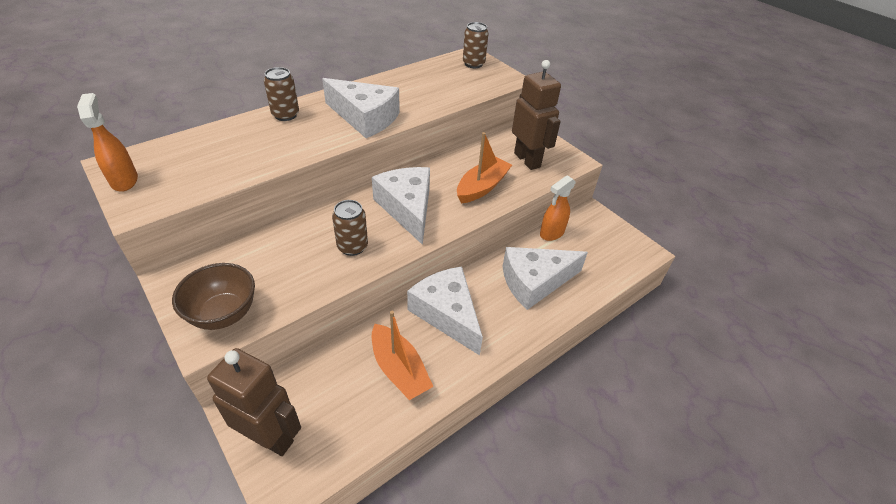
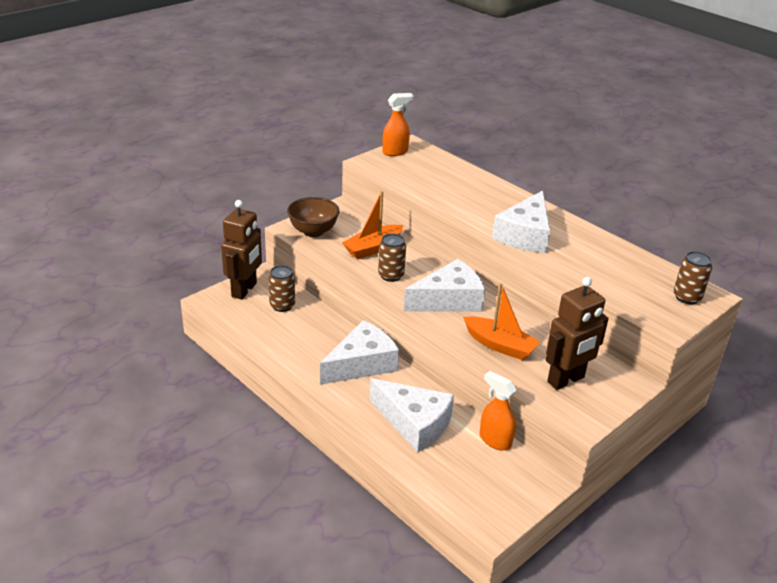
camera: 85 degrees right, 10 degrees down
(285, 115) = (507, 197): brown can -> brown can (282, 305)
(399, 369) = (301, 341): orange boat -> orange boat (373, 248)
(535, 282) = (414, 423): white cheese -> white cheese turned 150 degrees clockwise

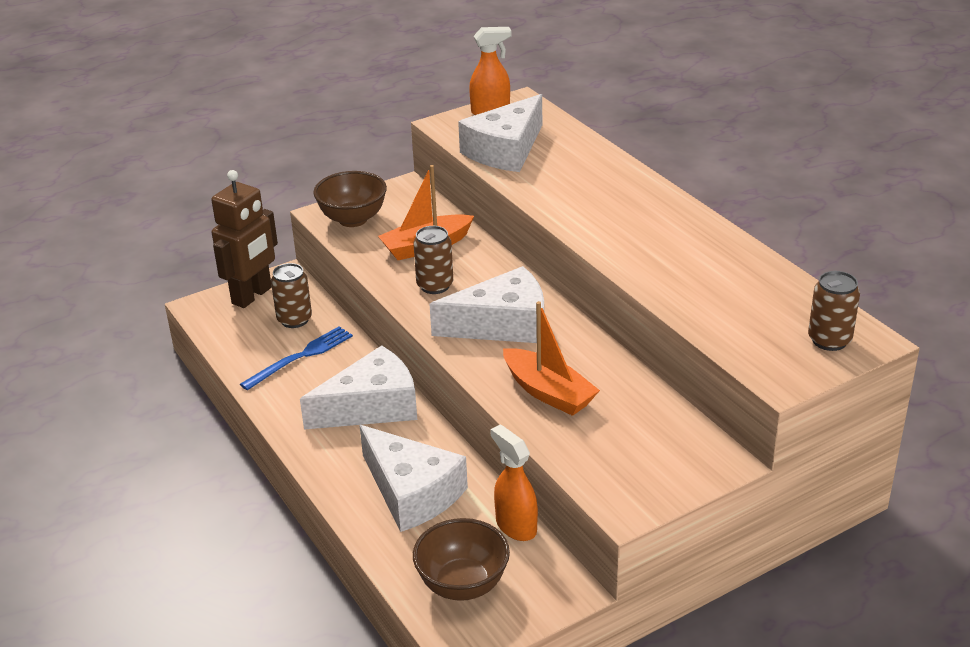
camera: 15 degrees right, 0 degrees up
(297, 332) = (301, 357): none -> blue fork
(475, 486) = (462, 585): none -> brown bowl
(525, 235) = (625, 237): white cheese -> white cheese (506, 150)
(566, 380) = (624, 448): brown robot -> none

